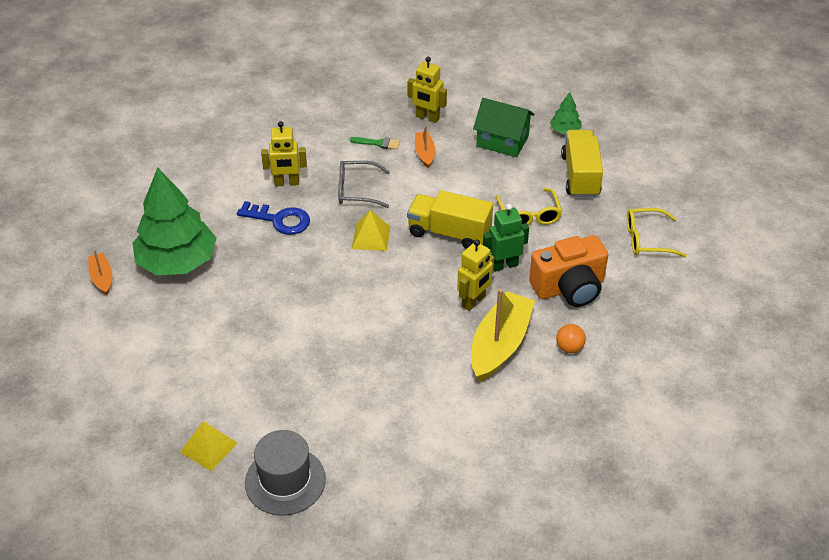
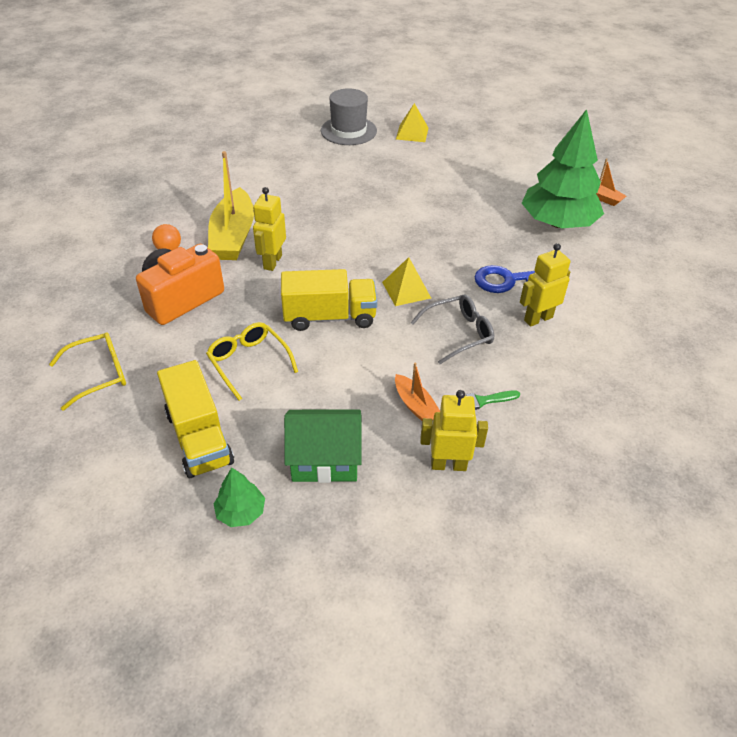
camera: 155 degrees right, 0 degrees up
(504, 265) = (256, 301): green robot -> none

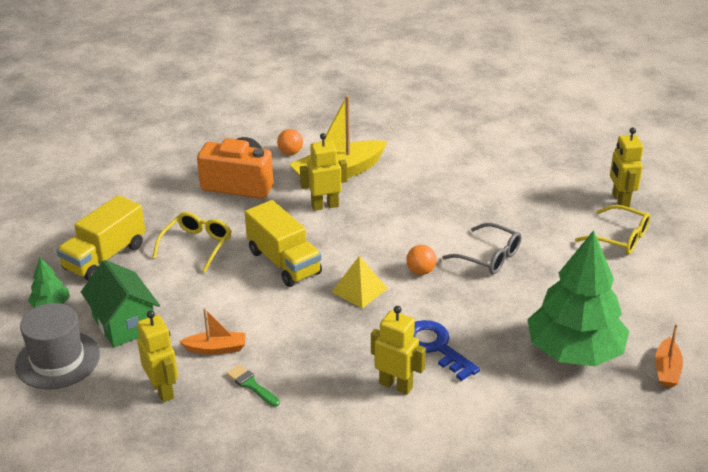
camera: 60 degrees right, 10 degrees down
(99, 374) = (132, 188): yellow glasses -> yellow glasses (620, 238)
(348, 131) = (571, 163): grey hat -> grey hat (57, 360)
(411, 249) = (421, 271): none -> orange ball
(412, 133) = (620, 200): yellow pyramid -> yellow robot
(415, 405) = (216, 348): orange boat -> orange boat turned 120 degrees counterclockwise
(459, 333) = (328, 341): grey glasses -> grey glasses (489, 257)

